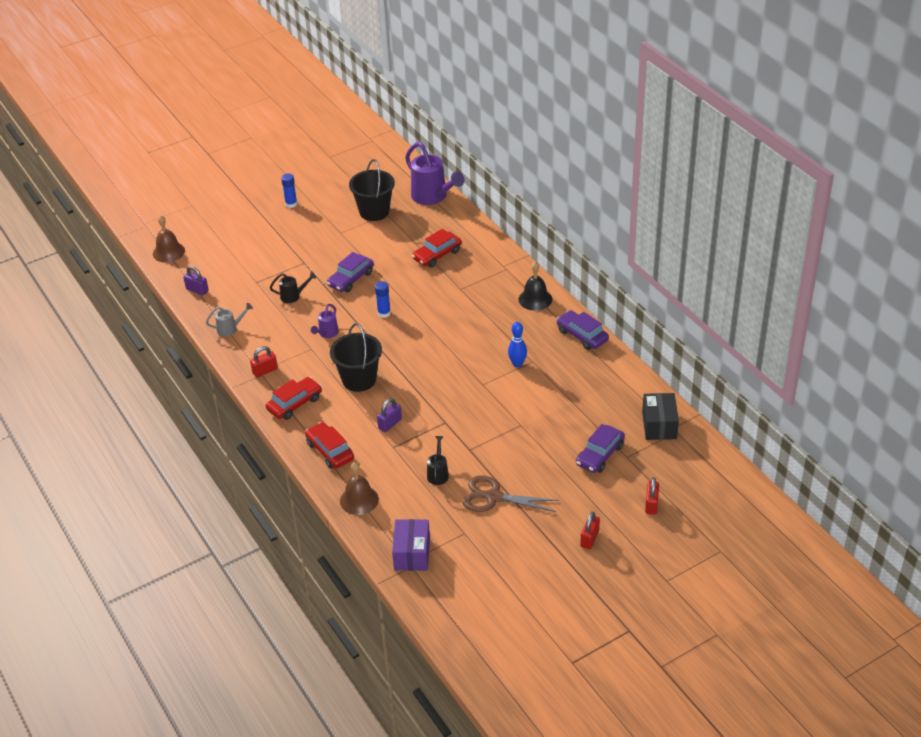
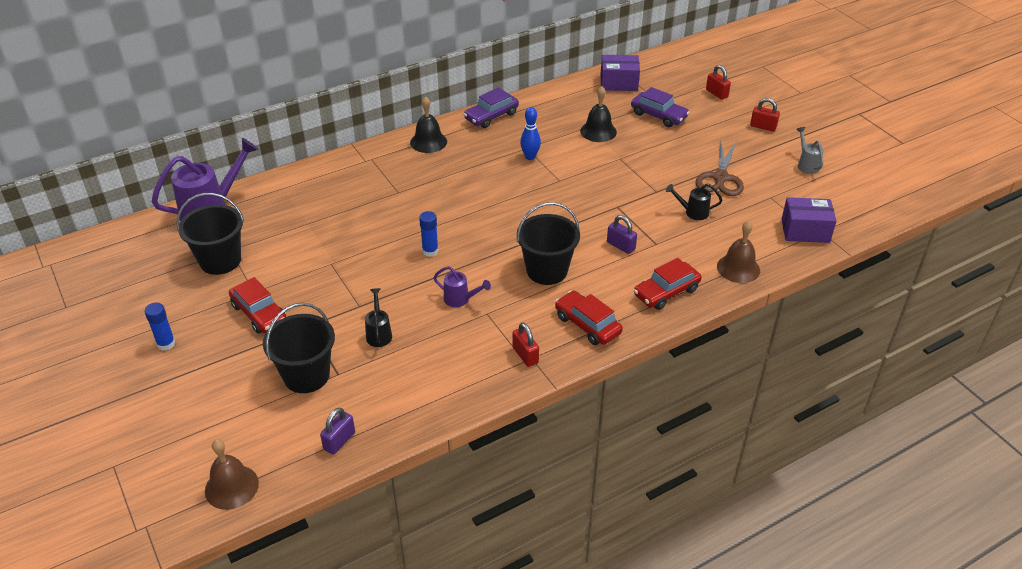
camera: 90 degrees left, 0 degrees up
(230, 329) = (436, 396): grey watering can -> grey watering can (806, 165)
(256, 268) = (306, 375): none -> black bucket
(350, 279) = (357, 280): purple car -> none
(437, 255) = (330, 208): red car -> red car (259, 313)
(565, 409) = (598, 131): none -> black bell
(651, 504) = (716, 93): red padlock -> red padlock turned 45 degrees clockwise
(659, 425) = (619, 83): black box -> purple box

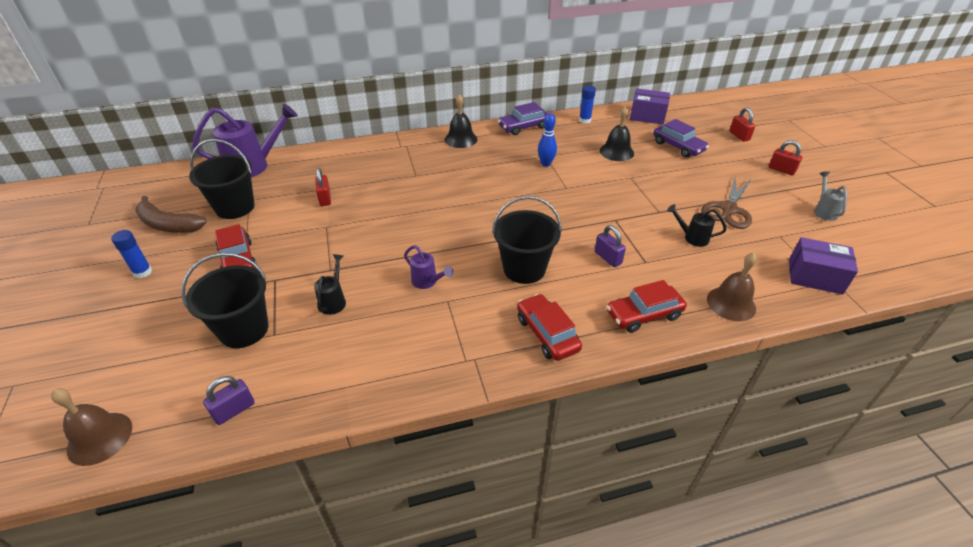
camera: 15 degrees right, 0 degrees up
(158, 292) = (168, 225): none -> brown banana
(430, 251) = (420, 230): blue glue stick -> blue glue stick (584, 120)
(525, 355) = (468, 354): red padlock -> red padlock (325, 198)

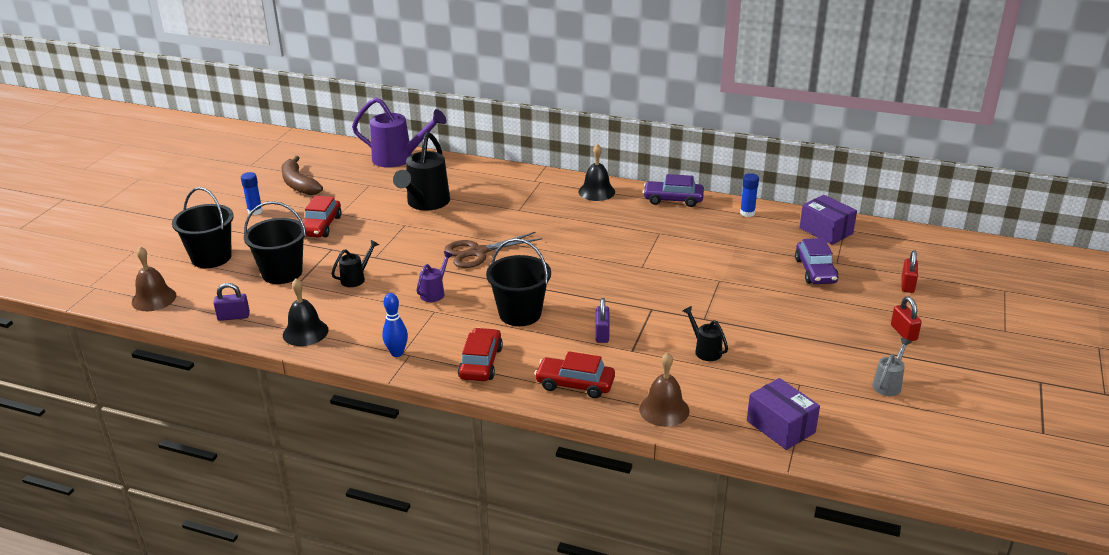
camera: 35 degrees right, 10 degrees down
(235, 207) = (354, 187): black bucket -> black bucket (211, 257)
(325, 198) = (425, 203): red padlock -> black watering can
(427, 282) = (434, 292): purple watering can -> purple watering can turned 135 degrees counterclockwise
(546, 164) = (650, 240): blue bowling pin -> blue bowling pin (397, 353)
(616, 152) = (738, 253): black bell -> black bell (305, 332)
(728, 209) = (781, 343): brown scissors -> brown scissors (478, 252)

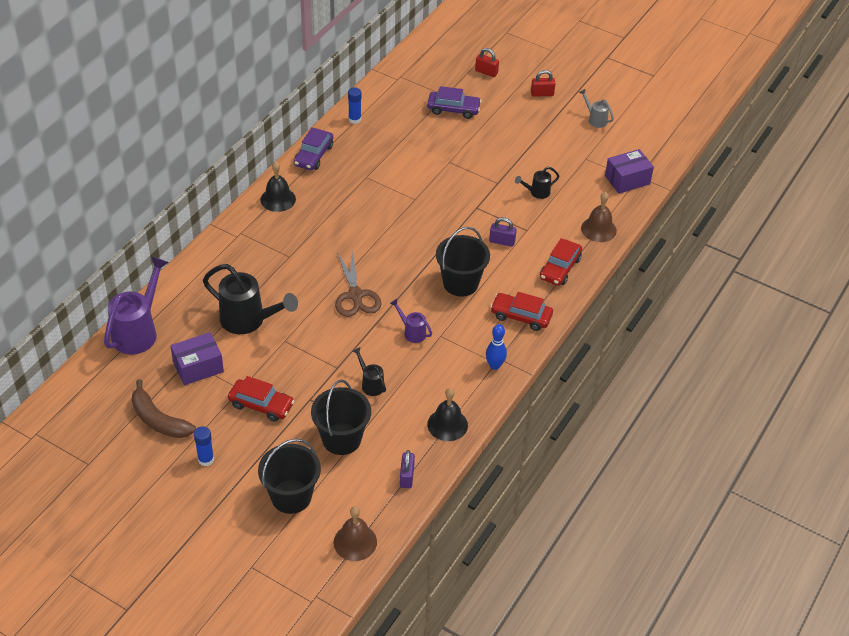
camera: 80 degrees left, 15 degrees up
(299, 184) = (159, 420): brown banana -> brown banana turned 60 degrees clockwise
(826, 231) = (399, 86): purple box -> purple box (198, 367)

